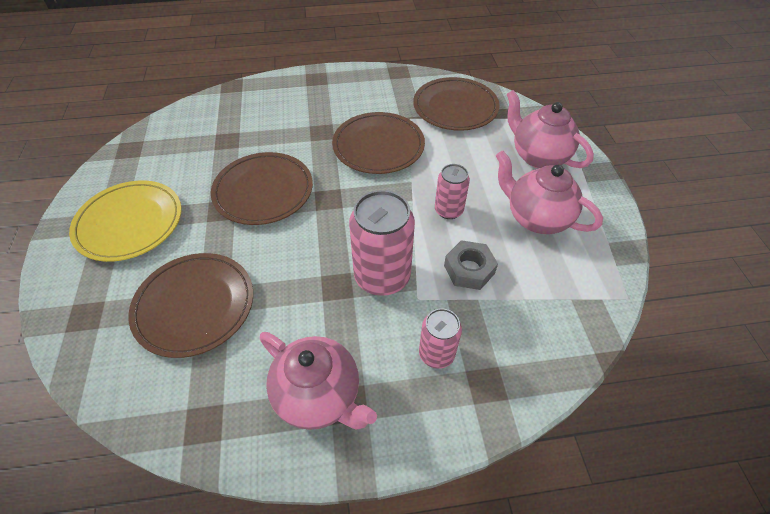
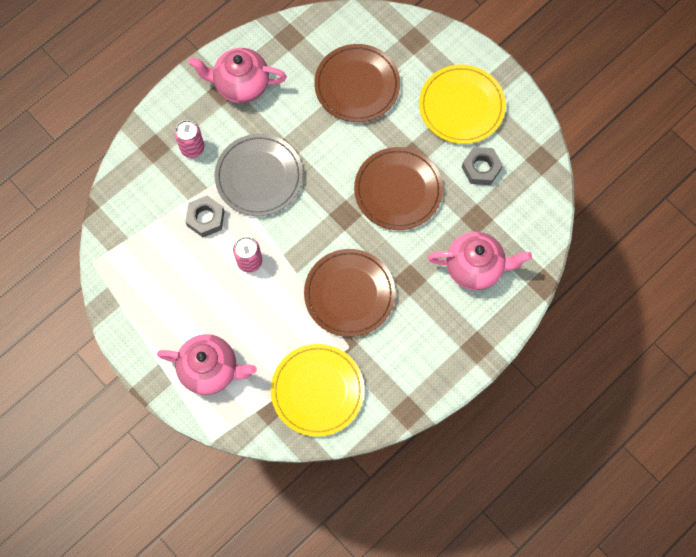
camera: 145 degrees right, 20 degrees up
(179, 169) = (481, 168): none -> grey nut
(382, 276) = (259, 176): pink can -> grey plate
(455, 107) = (317, 391): brown plate -> yellow plate
(536, 218) = (181, 296): pink teapot -> pink teapot (475, 267)

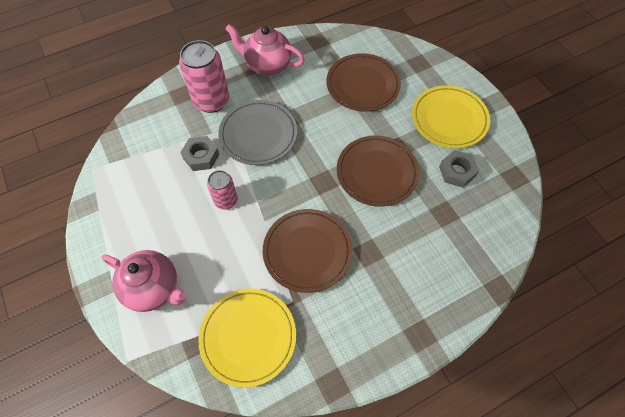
camera: 15 degrees right, 10 degrees down
(192, 148) = (211, 101): pink can -> pink can, size x1.73
(475, 267) = (434, 257): pink teapot -> none

